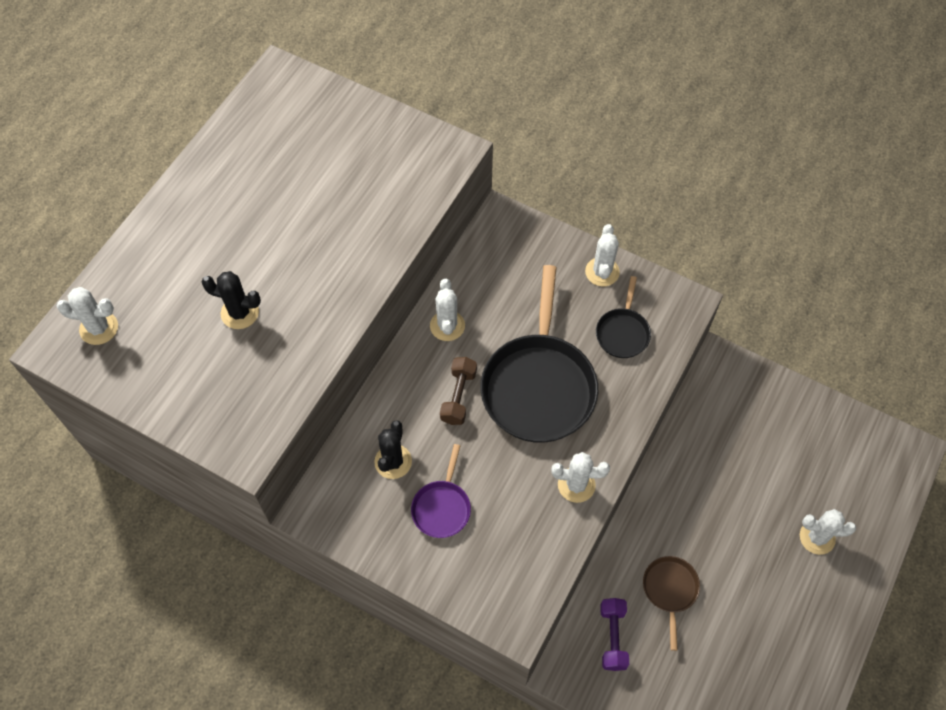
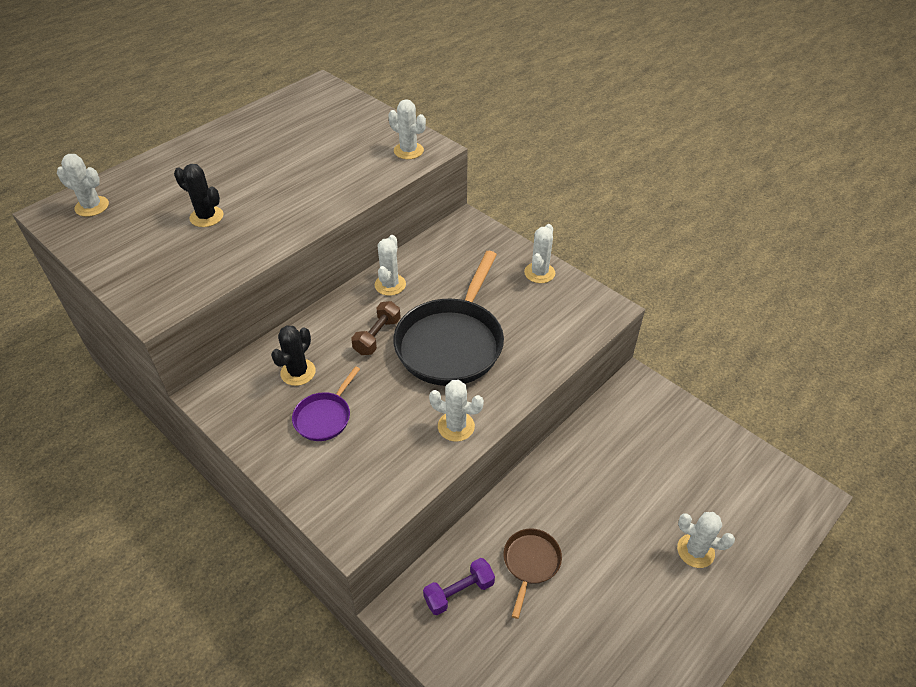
camera: 15 degrees right, 15 degrees down
(428, 161) = (408, 151): none -> white cactus
(612, 637) = (459, 592): purple dumbbell -> purple dumbbell turned 45 degrees clockwise
(623, 332) = (542, 319): black pan -> none

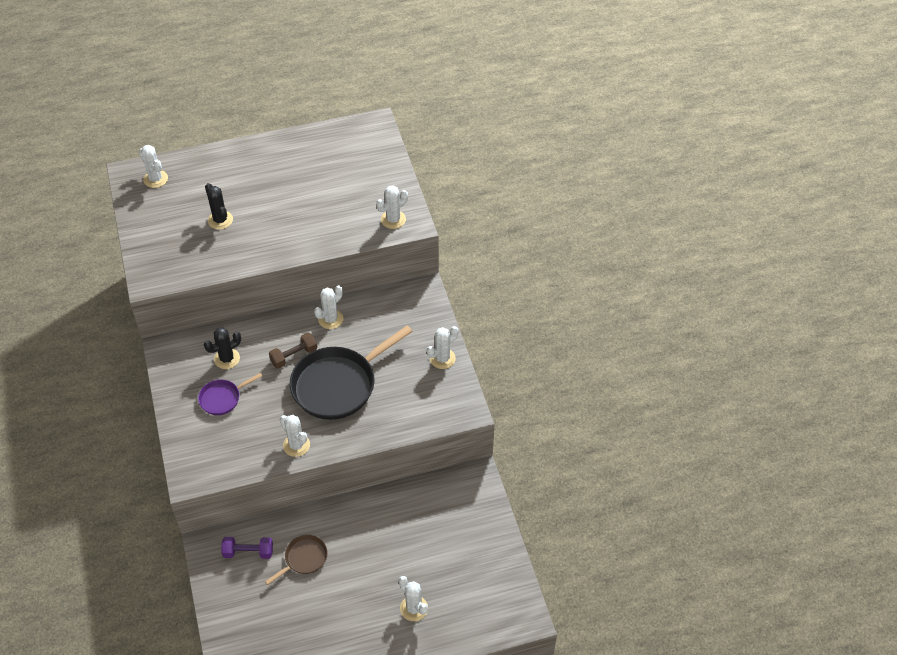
camera: 30 degrees right, 5 degrees up
(408, 151) = (393, 219): white cactus -> white cactus turned 75 degrees clockwise

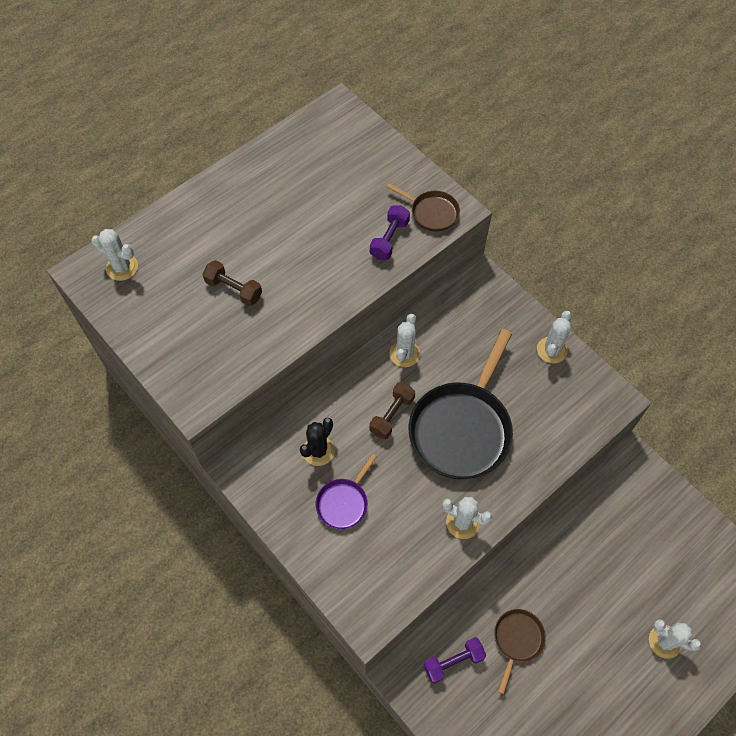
camera: 25 degrees left, 10 degrees up
(220, 220) = (234, 289): black cactus -> brown dumbbell
(350, 226) = (389, 239): none -> purple dumbbell
(393, 219) = (431, 212): white cactus -> brown pan

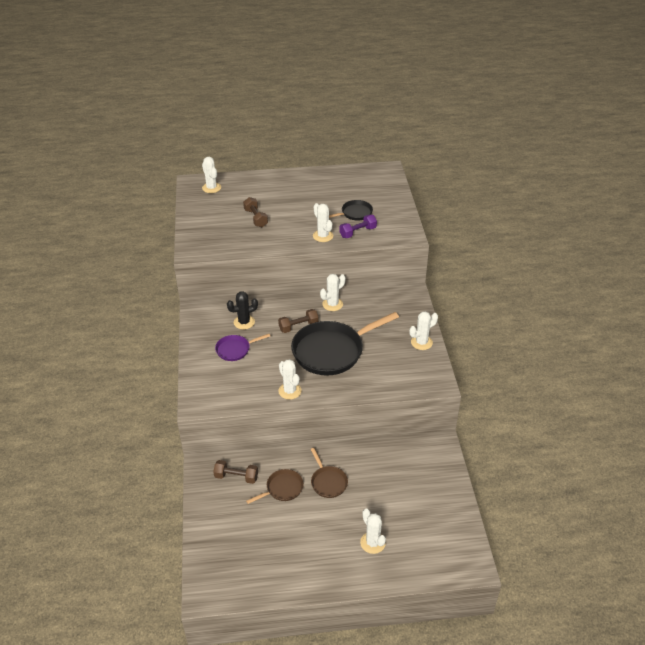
camera: 35 degrees right, 20 degrees down
(350, 271) = (323, 236): none -> white cactus
(359, 208) = (355, 213): none -> black pan
(431, 212) = (393, 231): brown pan -> brown pan (328, 482)
(453, 661) = (236, 477): purple dumbbell -> brown dumbbell

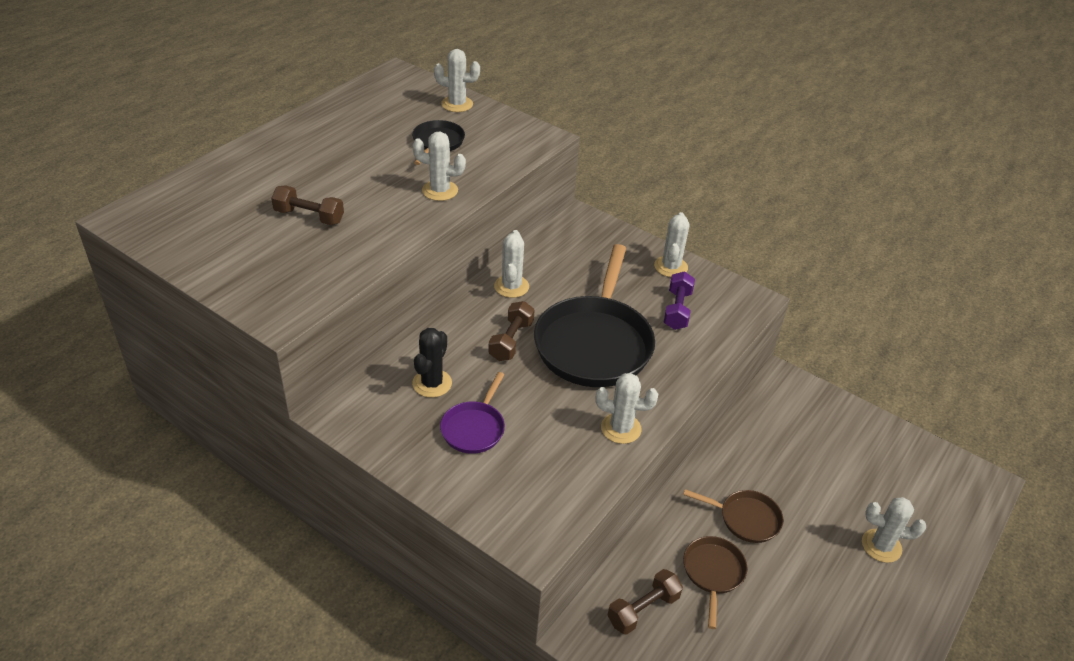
camera: 50 degrees left, 0 degrees up
(211, 188) = (170, 210): white cactus -> white cactus (457, 104)
(358, 232) = (477, 163): purple dumbbell -> purple dumbbell (677, 310)

